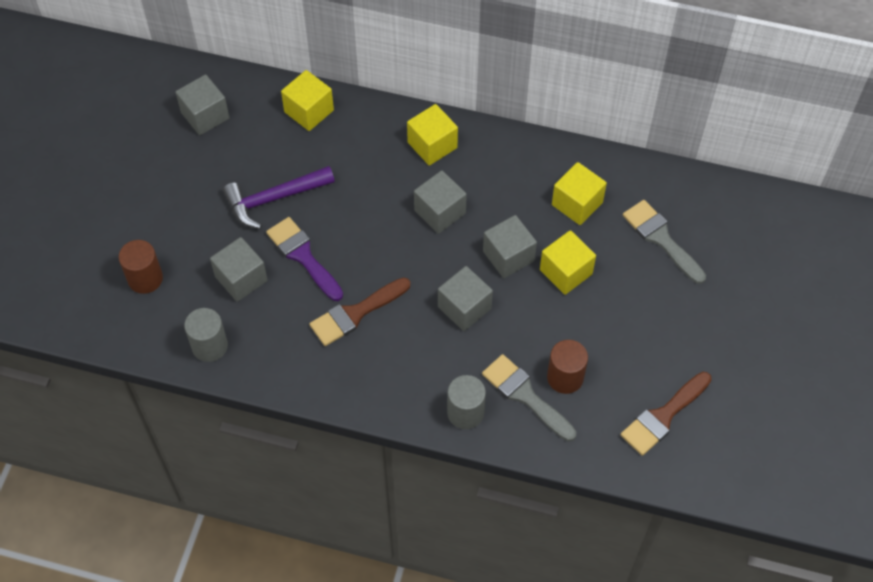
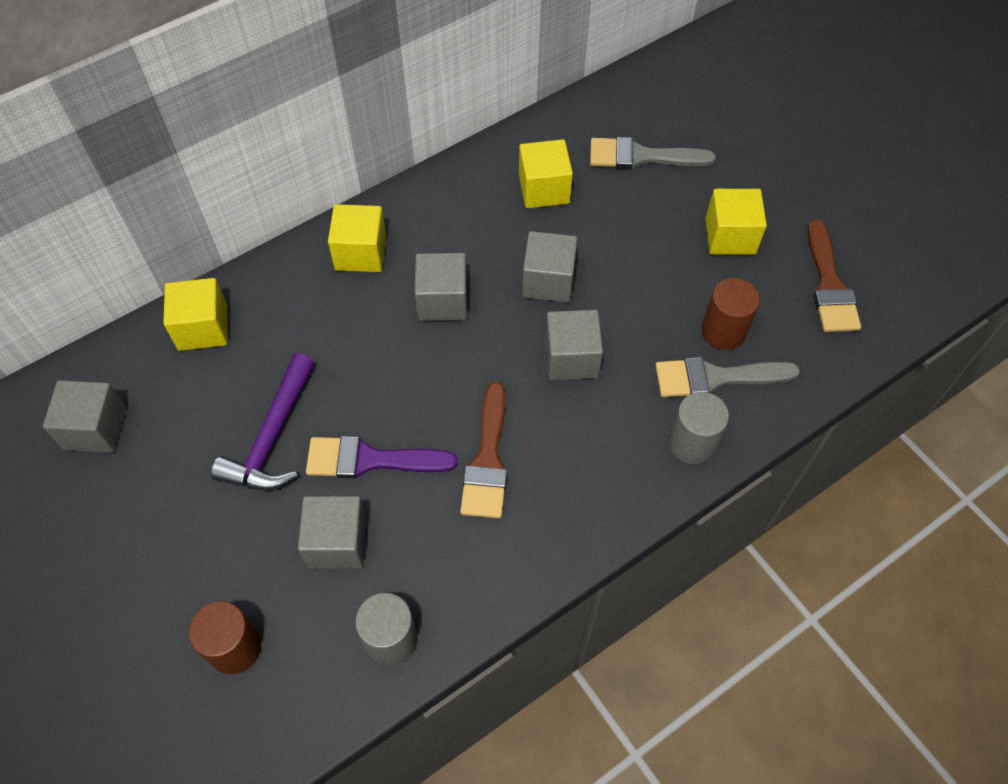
camera: 50 degrees left, 0 degrees up
(566, 272) = (609, 249): yellow cube -> yellow cube (730, 236)

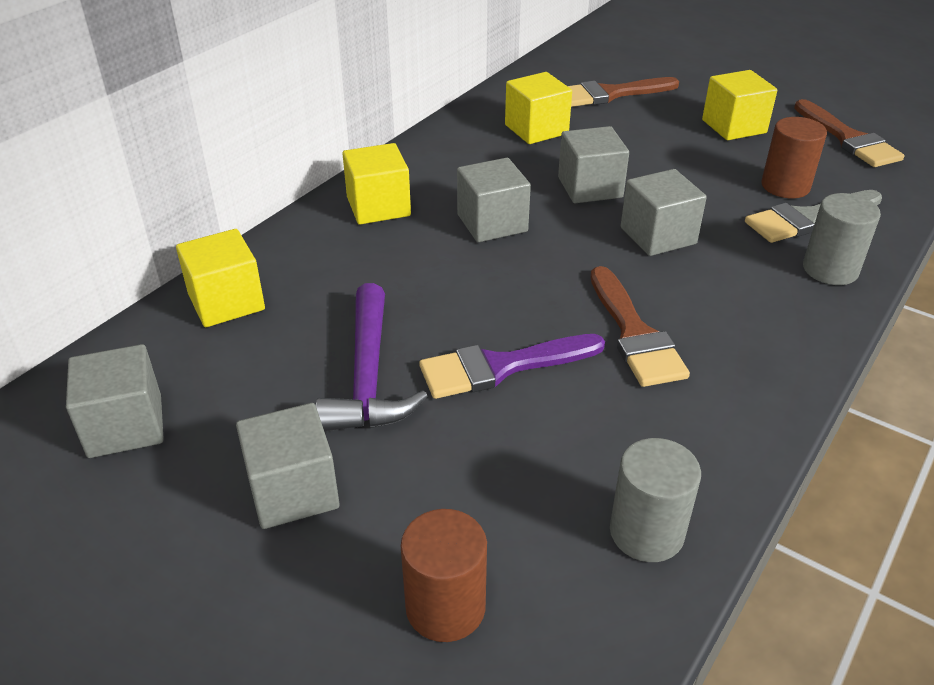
camera: 20 degrees left, 20 degrees down
(337, 542) = (512, 453): grey cube -> grey cube (293, 490)
(642, 156) = (611, 94): grey brush -> brown brush

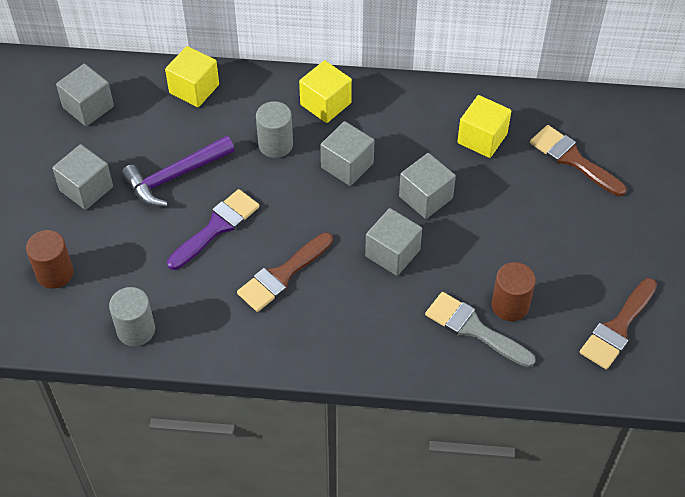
camera: 60 degrees right, 15 degrees up
(502, 367) = (216, 227): purple brush -> purple brush turned 90 degrees clockwise
(734, 126) = (580, 250): yellow cube -> none
(830, 269) = (417, 355): grey cylinder -> grey cylinder (275, 144)

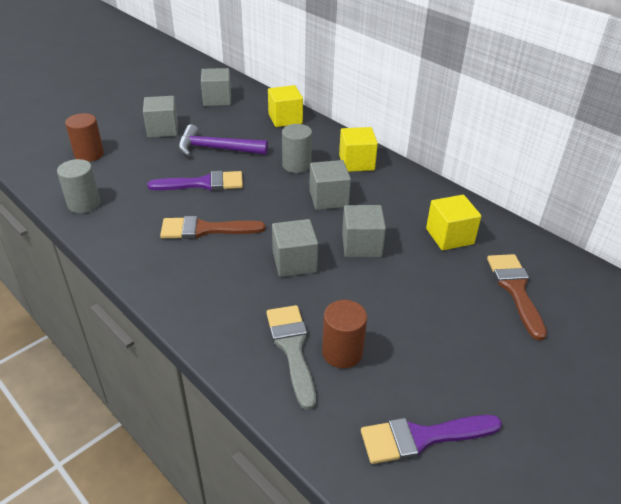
camera: 40 degrees right, 15 degrees down
(618, 327) = (422, 437): brown brush -> purple brush

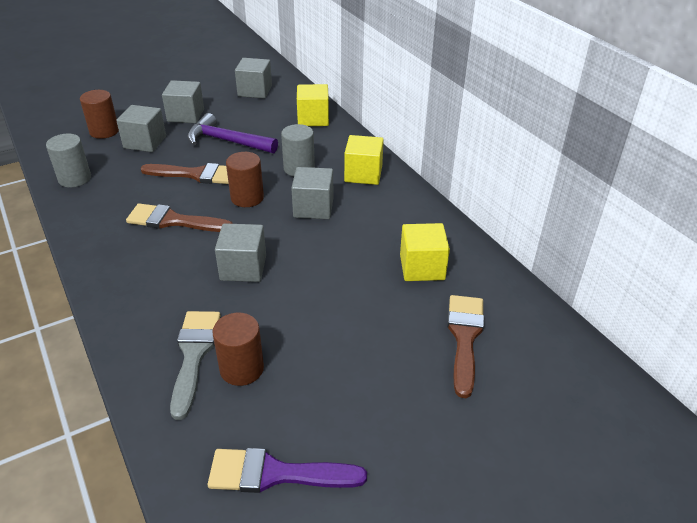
camera: 15 degrees right, 0 degrees up
(203, 183) = (196, 174): purple brush -> brown brush
(263, 198) = (247, 198): none -> brown cylinder
(361, 245) = (321, 262): grey cube -> grey cube (145, 142)

